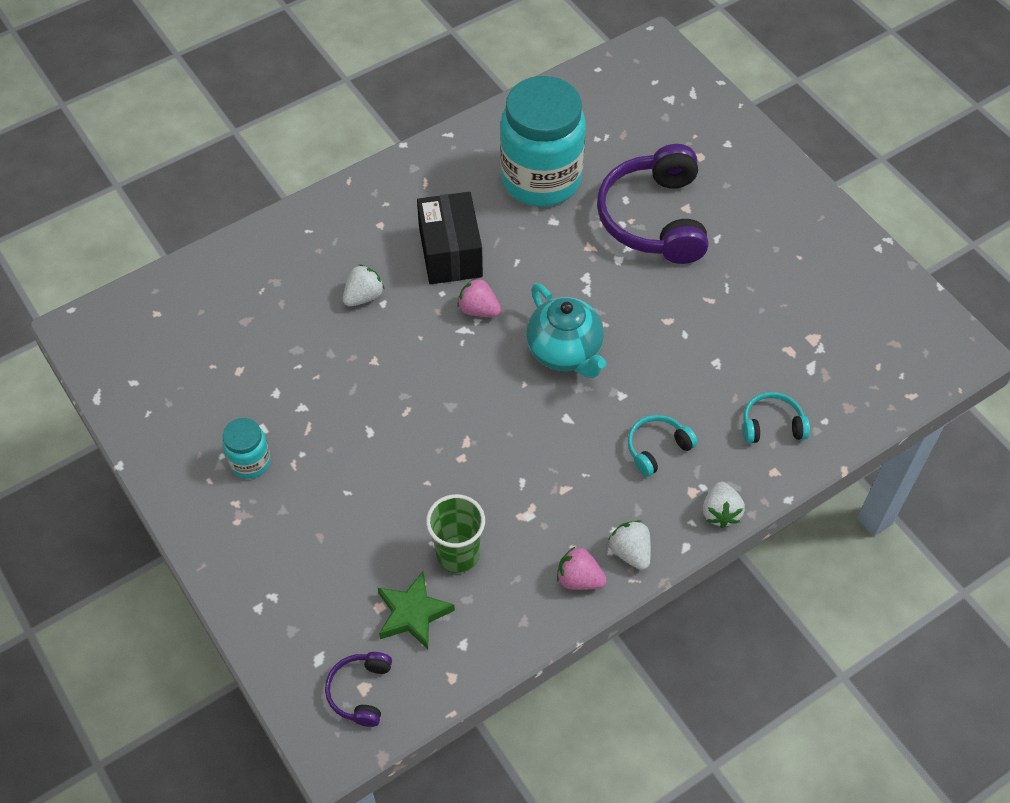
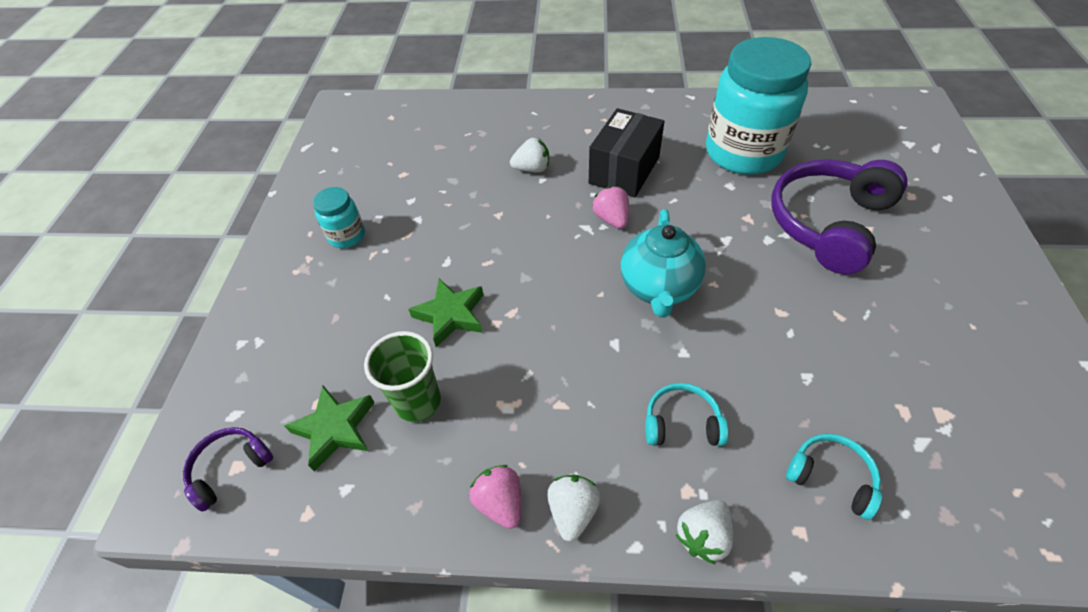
camera: 40 degrees right, 5 degrees down
(418, 474) = (451, 315): none -> green star

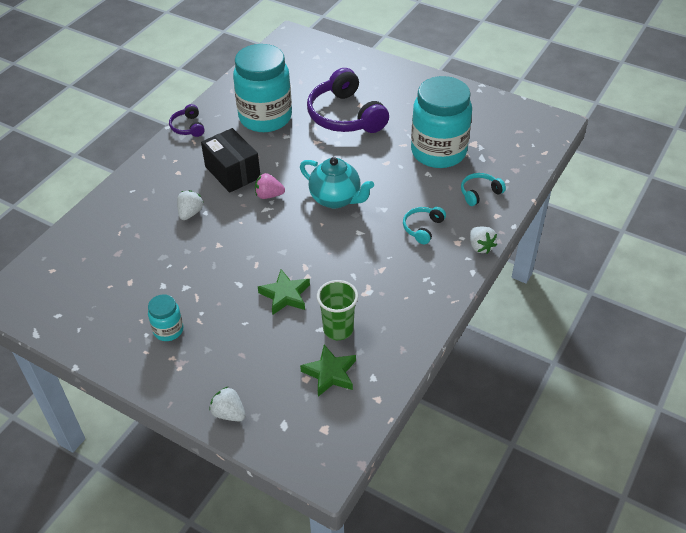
camera: 65 degrees left, 5 degrees down
(230, 468) = (323, 432): purple headphones -> purple headphones (188, 127)
(500, 502) = (421, 313): pink strawberry -> none
(573, 511) = (442, 287): white strawberry -> white strawberry (229, 413)
(869, 370) = (438, 152): none -> turquoise jar

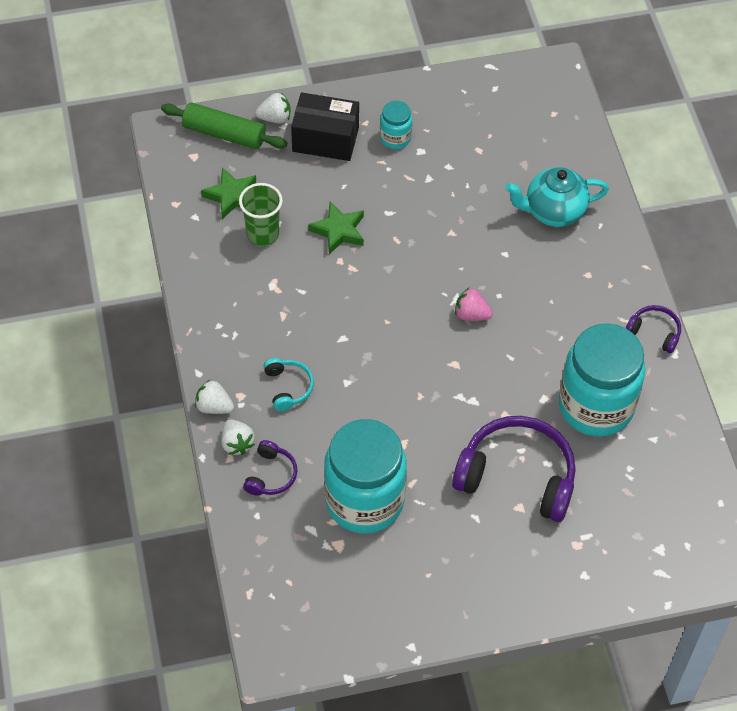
camera: 135 degrees right, 10 degrees up
(190, 213) = (517, 243): white strawberry -> white strawberry (237, 443)
(232, 172) = (538, 313): black box -> black box (325, 139)
(269, 195) = (471, 314): pink strawberry -> pink strawberry turned 120 degrees counterclockwise
(281, 430) = (224, 134): none -> green rolling pin
(336, 199) = (404, 358): turquoise teapot -> turquoise teapot (553, 211)
(479, 193) = (271, 475): turquoise headphones -> purple headphones

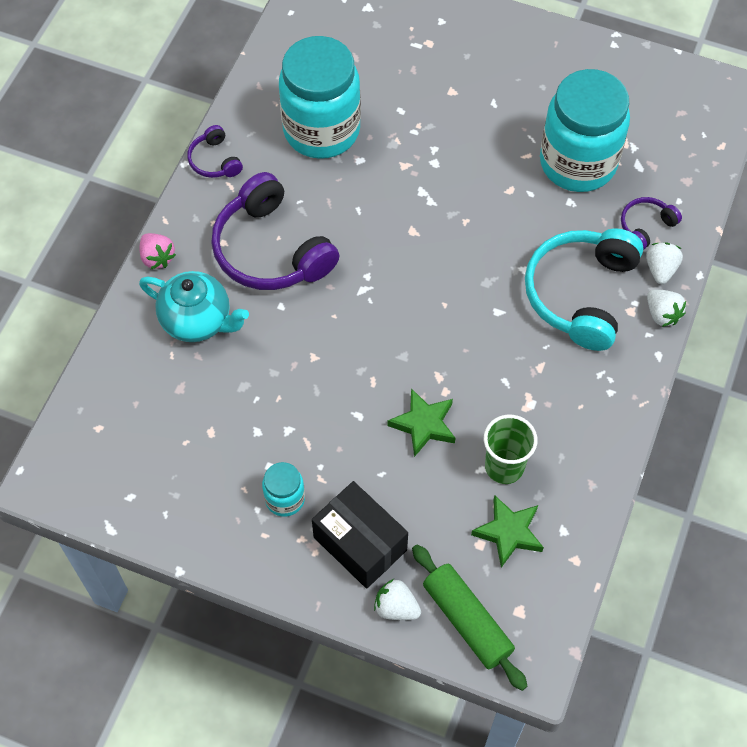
camera: 145 degrees left, 5 degrees up
(288, 387) = (581, 294): turquoise headphones -> turquoise headphones, size x2.11
(471, 314) = (361, 266): pink strawberry -> pink strawberry (157, 258)
(517, 477) = (435, 113): purple headphones -> purple headphones (271, 250)

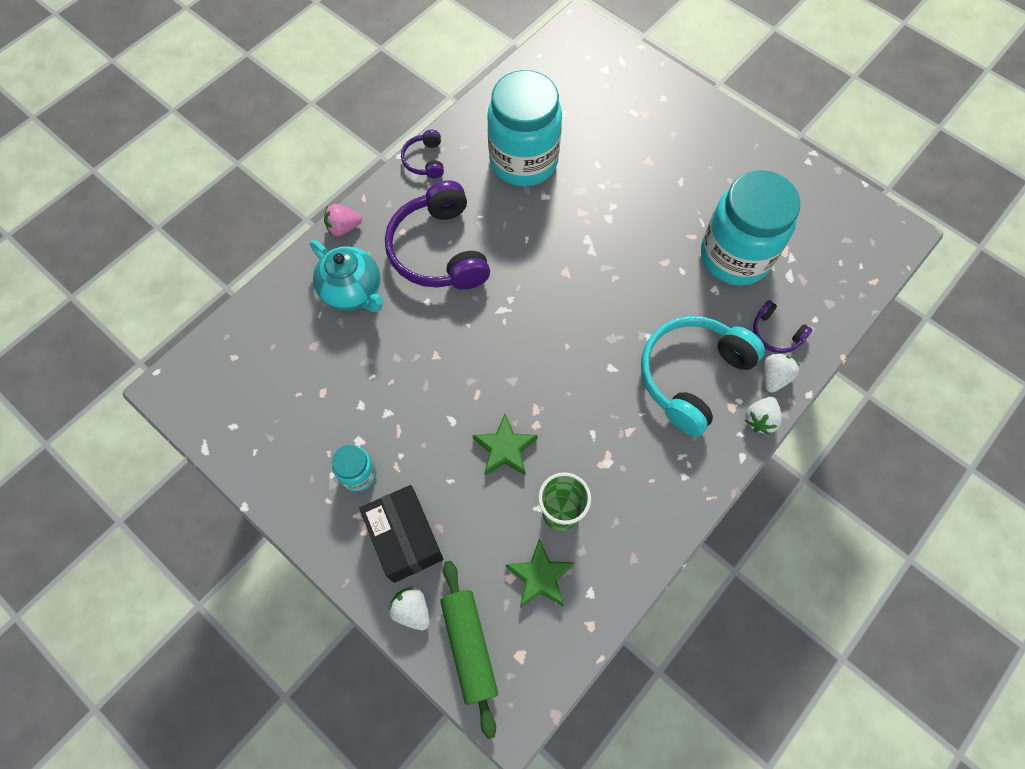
camera: 20 degrees right, 5 degrees up
(157, 258) = (343, 228): pink strawberry -> pink strawberry turned 90 degrees clockwise
(646, 226) = (775, 333): purple headphones -> purple headphones turned 120 degrees counterclockwise
(662, 314) = (760, 419): white strawberry -> white strawberry turned 45 degrees clockwise

